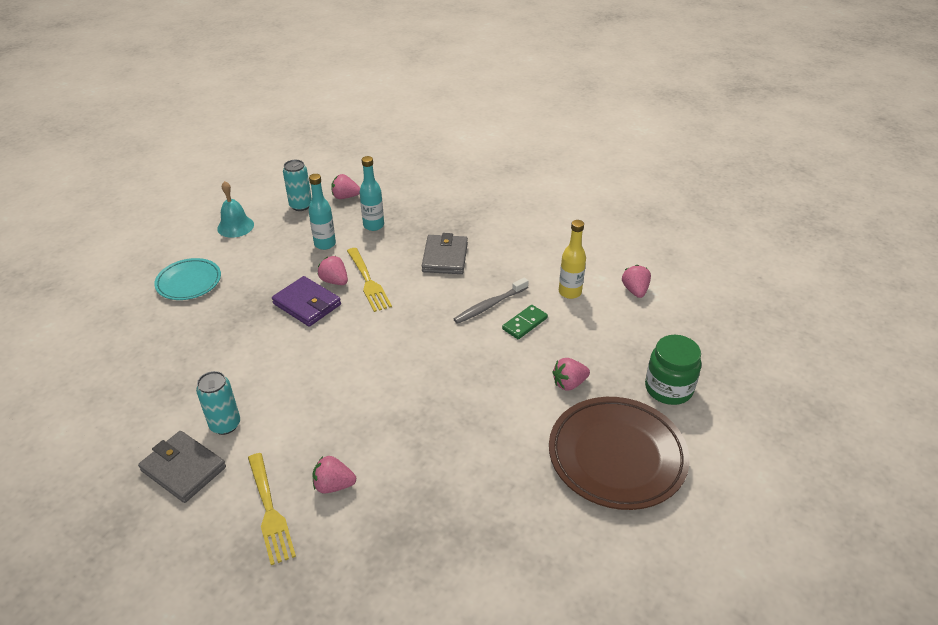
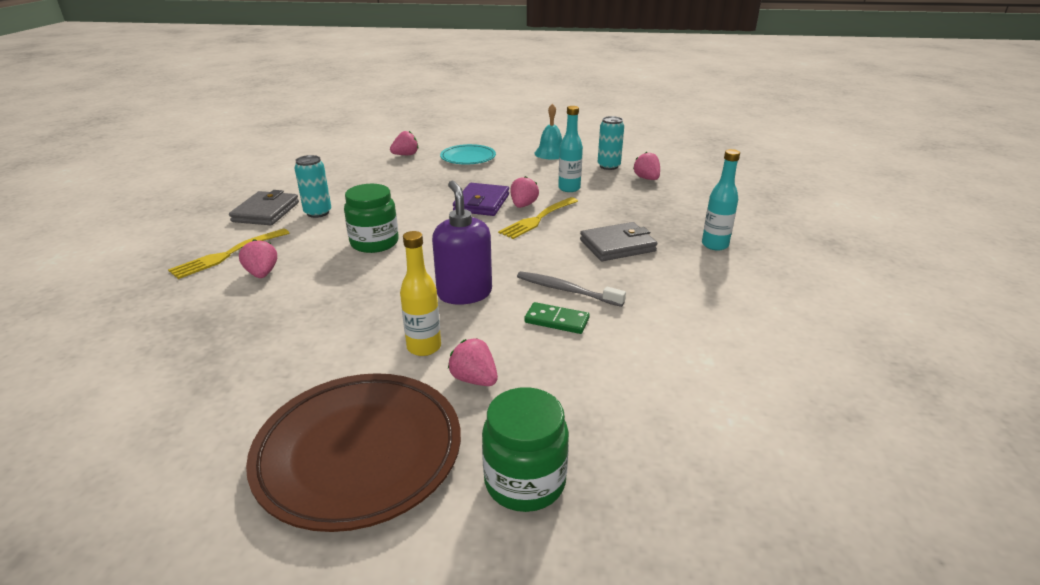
camera: 65 degrees right, 10 degrees down
(331, 394) = (374, 243): none -> green jar
(373, 225) = (622, 200): turquoise bottle -> turquoise bottle (714, 245)
(459, 359) = (464, 293): none -> purple soap dispenser
(570, 292) = (648, 340): yellow bottle -> yellow bottle (424, 347)
(635, 290) = (714, 398): pink strawberry -> pink strawberry (406, 155)

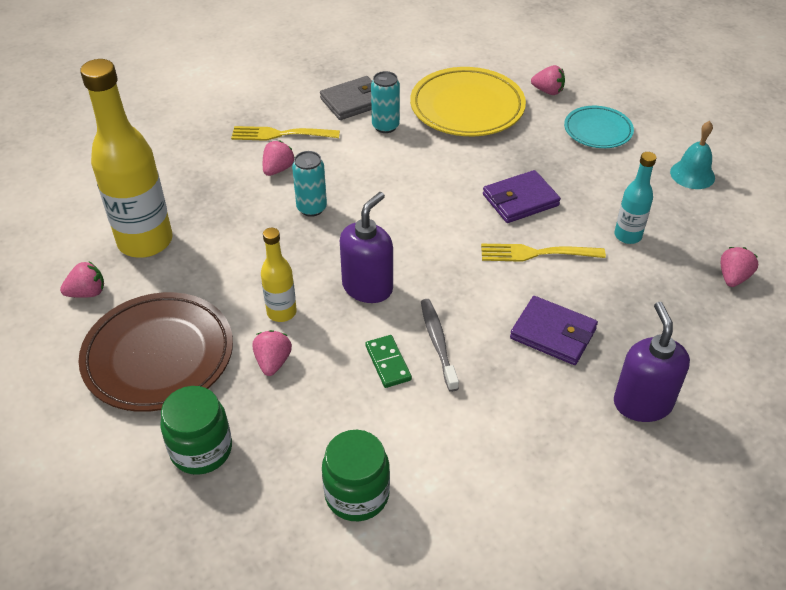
camera: 50 degrees right, 15 degrees up
(193, 388) = (145, 241): none -> yellow bottle
(364, 181) = (467, 108): none -> yellow plate
(374, 243) = (380, 189): green jar -> green jar (357, 494)
(523, 205) = (550, 228): pink strawberry -> pink strawberry (87, 293)
(608, 166) = (722, 233): turquoise can -> turquoise can (311, 208)
(617, 245) = (553, 333): grey wallet -> purple wallet
(714, 245) = (642, 403): turquoise bottle -> purple soap dispenser

